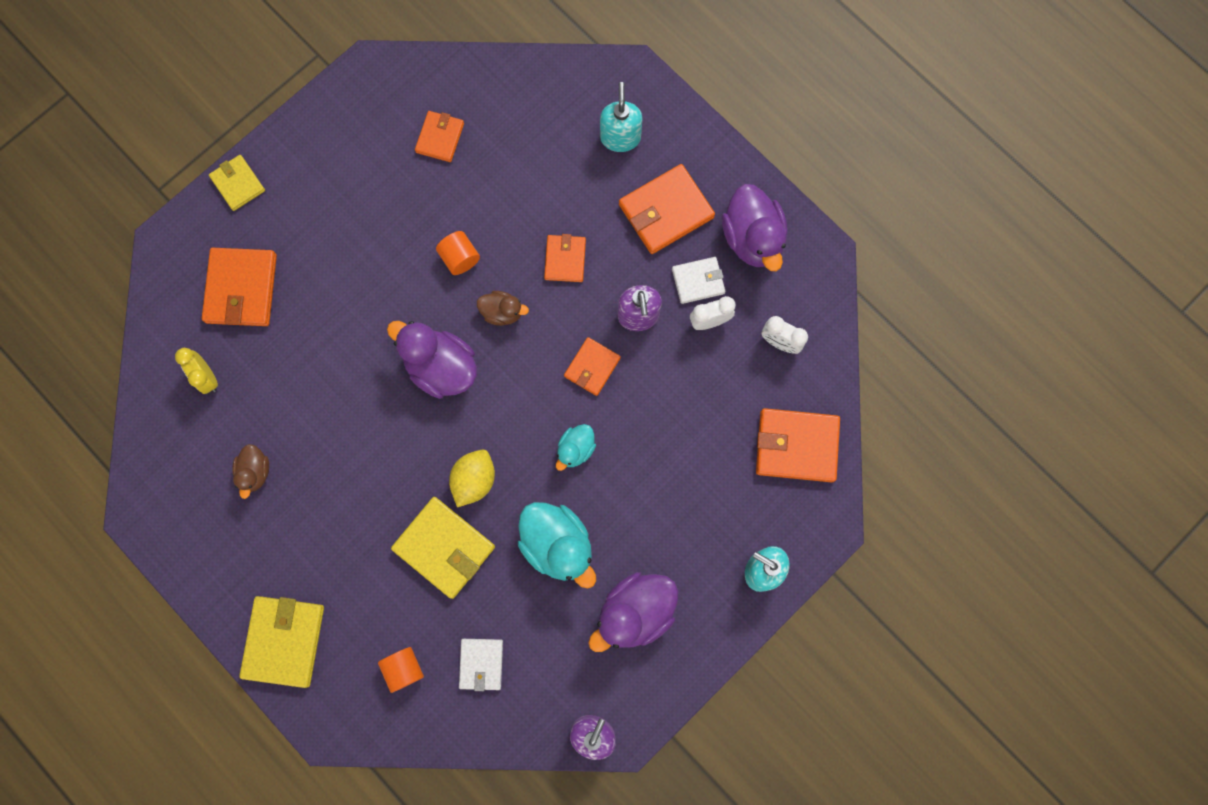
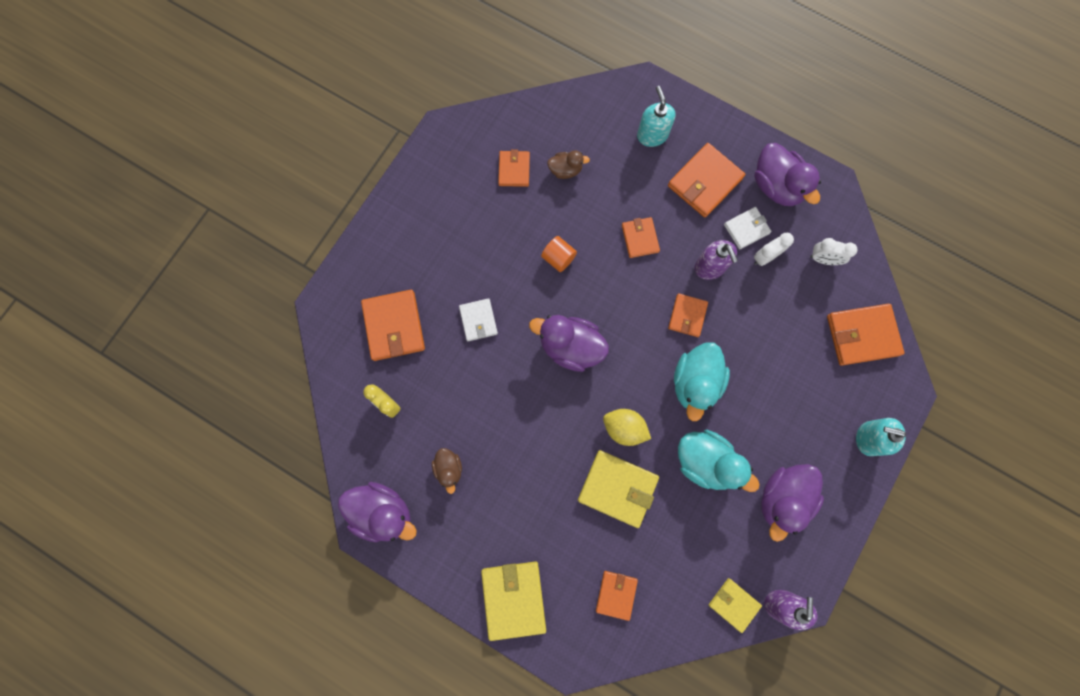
camera: 15 degrees left, 0 degrees up
(164, 501) = (383, 512): none -> purple duck
(238, 184) = (366, 245): yellow wallet -> yellow wallet (734, 604)
(404, 669) = (616, 594): orange cylinder -> orange wallet
(474, 480) = (624, 428): yellow lemon -> yellow lemon turned 75 degrees counterclockwise
(481, 664) = (676, 573): white wallet -> white wallet (478, 320)
(502, 312) = (604, 291): brown duck -> brown duck (565, 170)
(575, 449) = (695, 383): turquoise duck -> turquoise duck, size x1.83

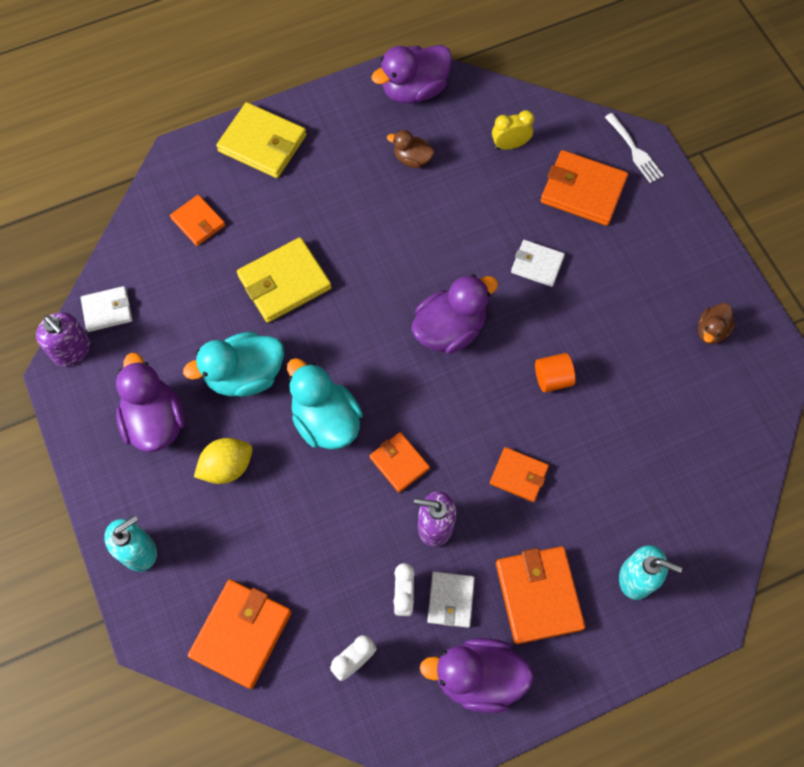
camera: 125 degrees right, 10 degrees down
(333, 310) = (635, 151): none -> white fork
(514, 170) = (686, 399): orange wallet -> none
(565, 170) = (652, 452): brown duck -> brown duck (711, 331)
(624, 428) = (333, 325): yellow lemon -> yellow lemon (227, 467)
(734, 604) = (107, 310): yellow wallet -> white wallet

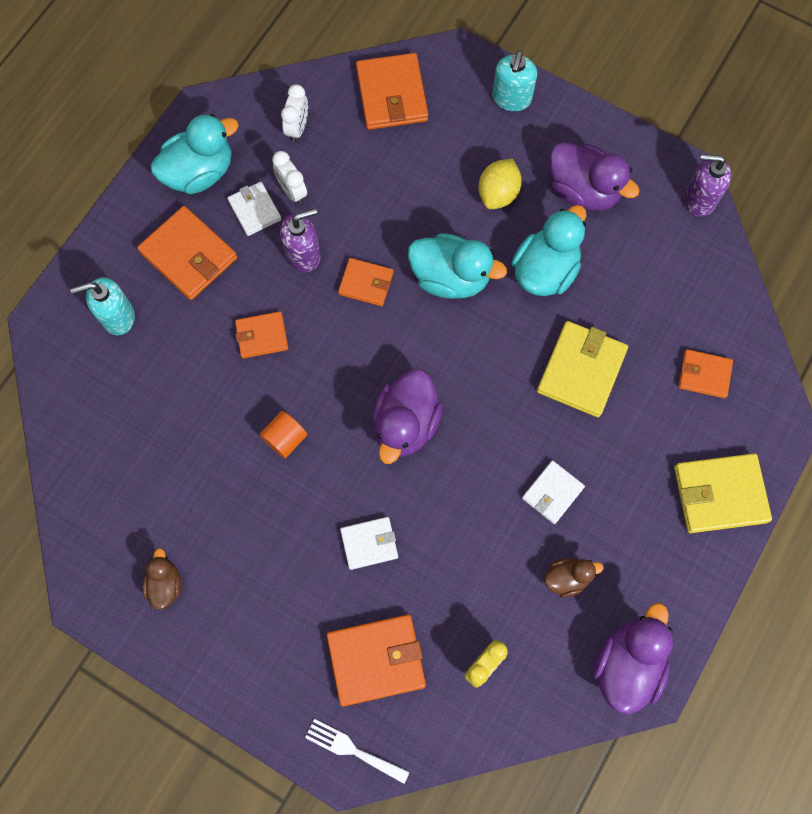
camera: 145 degrees right, 5 degrees up
(107, 310) = (703, 248): white wallet -> white wallet (552, 493)
(478, 677) = (200, 172): purple duck -> turquoise duck

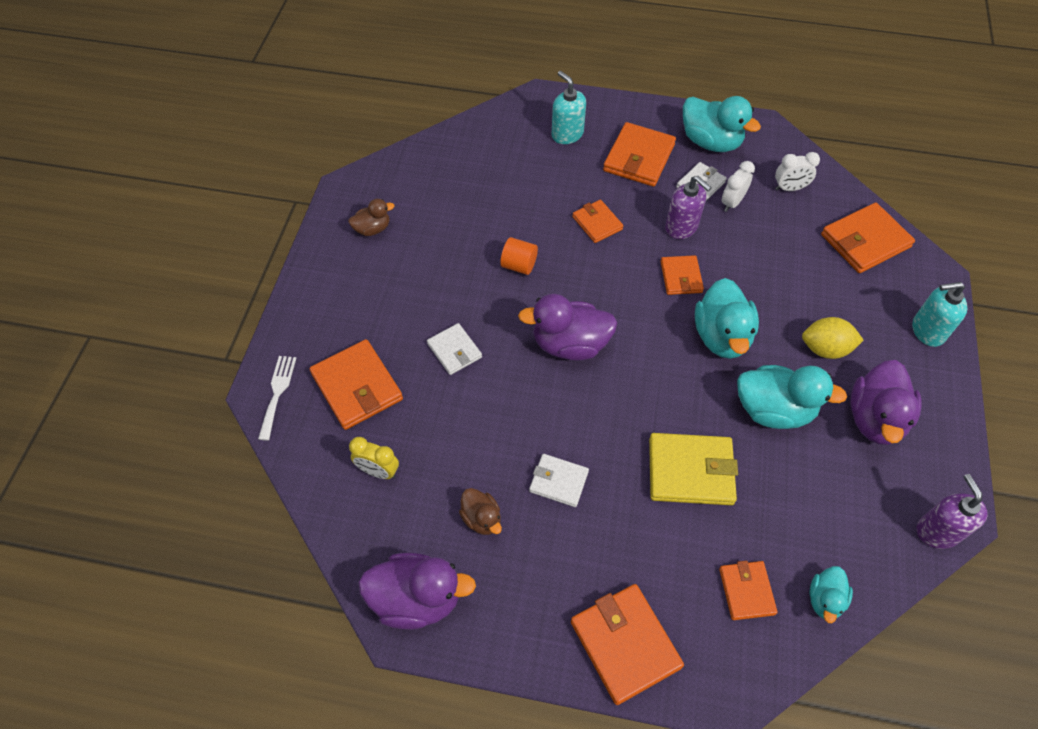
camera: 70 degrees right, 15 degrees down
(720, 494) = (625, 644): yellow wallet -> orange wallet
(729, 316) = (825, 599): none -> turquoise duck

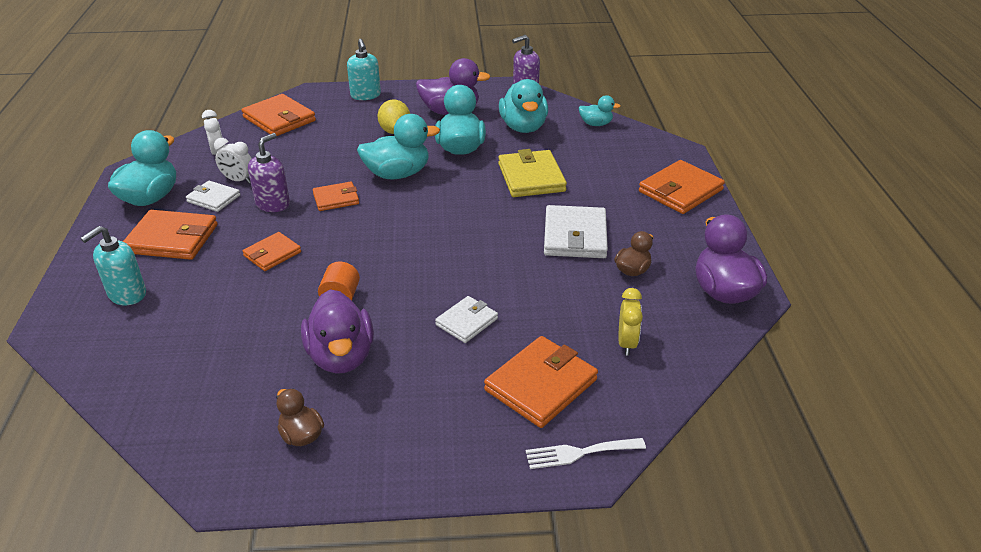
camera: 105 degrees left, 20 degrees down
(558, 481) = (575, 236): white wallet -> white wallet, size x1.67
(570, 344) = (433, 250): purple duck -> purple duck (341, 356)
(746, 591) = (609, 150): orange wallet -> none
(823, 497) = (523, 127): none -> turquoise duck

